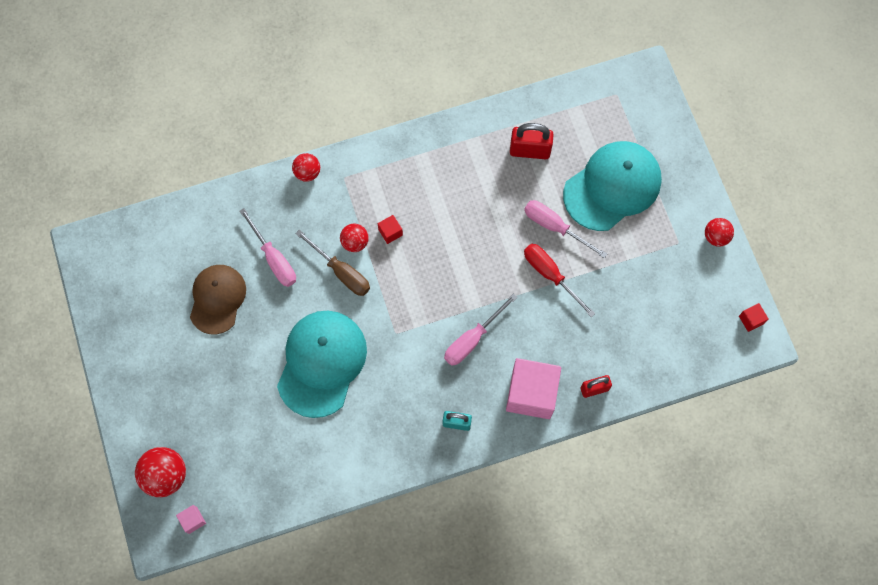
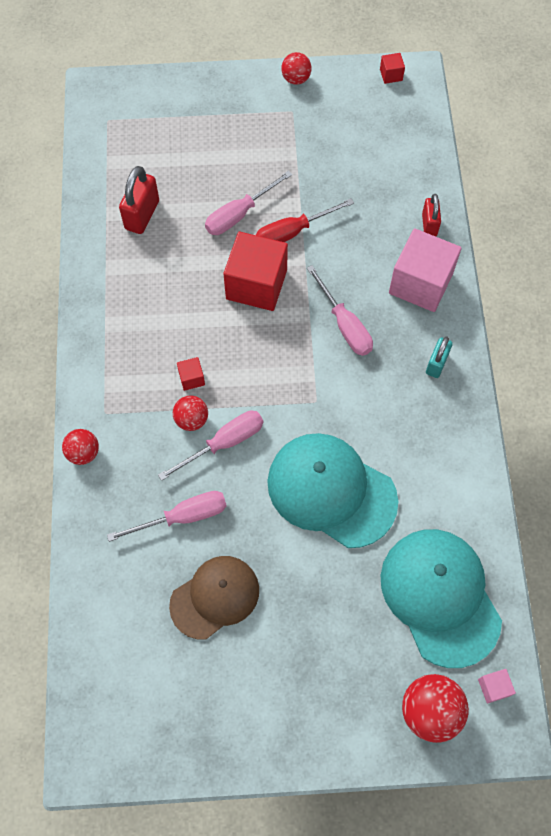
camera: 75 degrees left, 5 degrees down
(217, 299) = (215, 597): brown cap -> brown cap turned 120 degrees clockwise
(341, 272) = (224, 443): brown screwdriver -> pink screwdriver
(490, 259) = (256, 284): none -> red cube
(612, 187) = (211, 151): turquoise cap -> turquoise cap (440, 596)

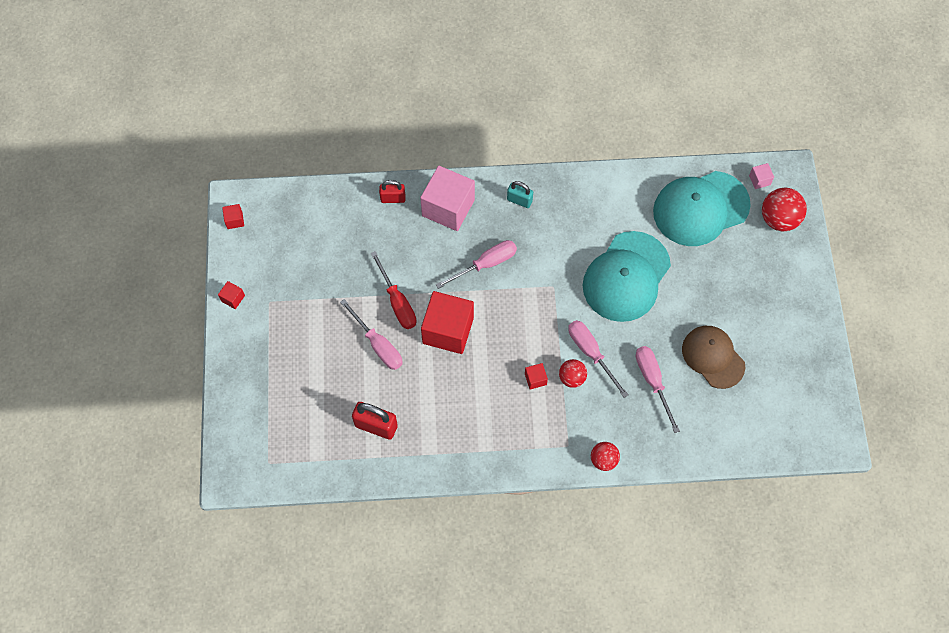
camera: 90 degrees left, 0 degrees up
(296, 79) = (233, 298): red ball -> red cube

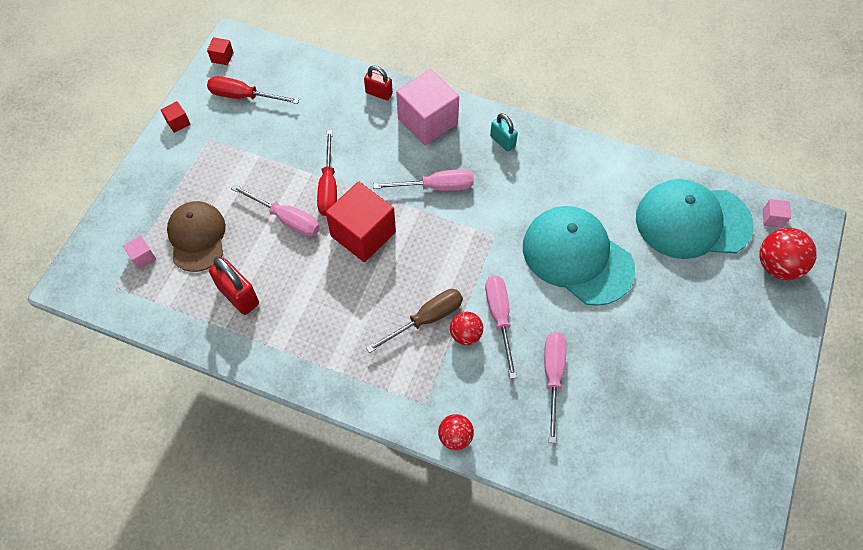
camera: 25 degrees right, 5 degrees down
(276, 250) = (243, 96): none -> red screwdriver
(277, 429) = (142, 257): none -> pink cube
(378, 345) = (286, 219): pink screwdriver -> pink screwdriver turned 45 degrees counterclockwise
(535, 379) = (426, 319): red cube -> brown screwdriver
(626, 277) = (577, 257): turquoise cap -> turquoise cap turned 75 degrees clockwise
(713, 357) = (634, 379): brown cap -> brown cap (197, 237)

